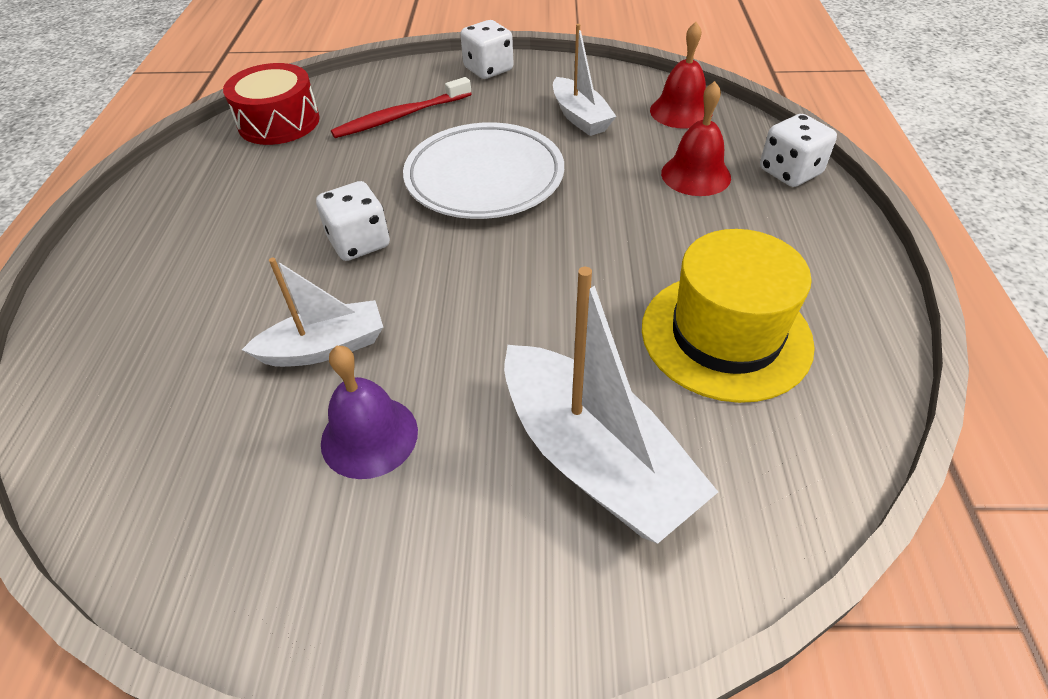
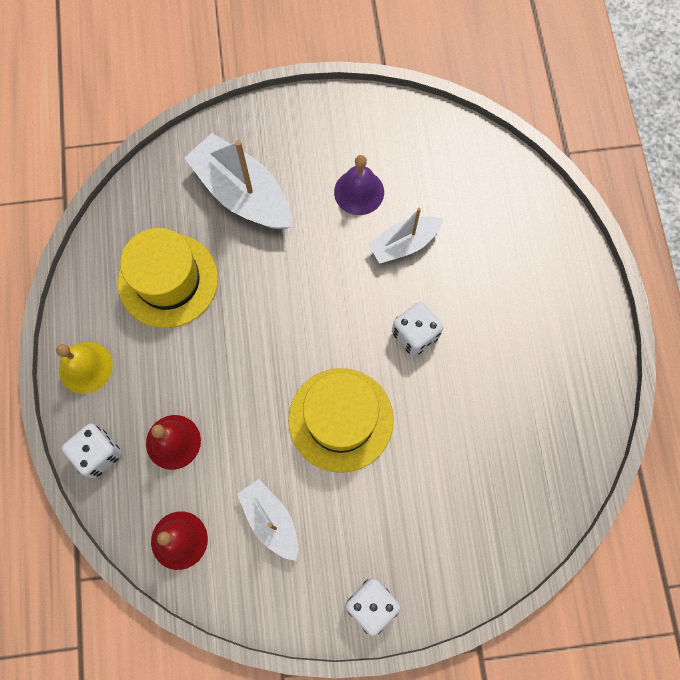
camera: 170 degrees right, 25 degrees up
(279, 122) = (543, 483): red drum -> none
(400, 116) = (435, 504): red toothbrush -> none
(484, 178) = (341, 419): white plate -> yellow hat
(833, 247) = (85, 367): none -> yellow bell

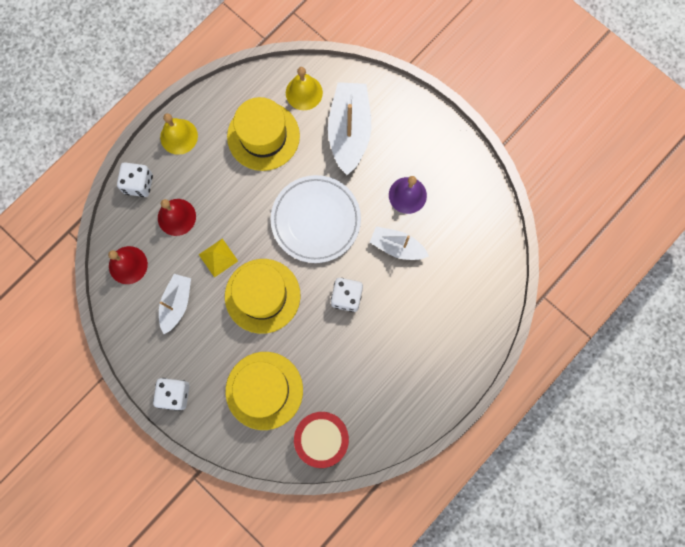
camera: 50 degrees right, 5 degrees up
(159, 204) = (304, 92): none -> yellow bell
(258, 433) = (218, 257): none -> yellow pyramid
(306, 300) = (316, 220): none -> white plate
(446, 500) = (264, 390): none -> yellow hat
(547, 480) = (322, 438): none -> red drum

